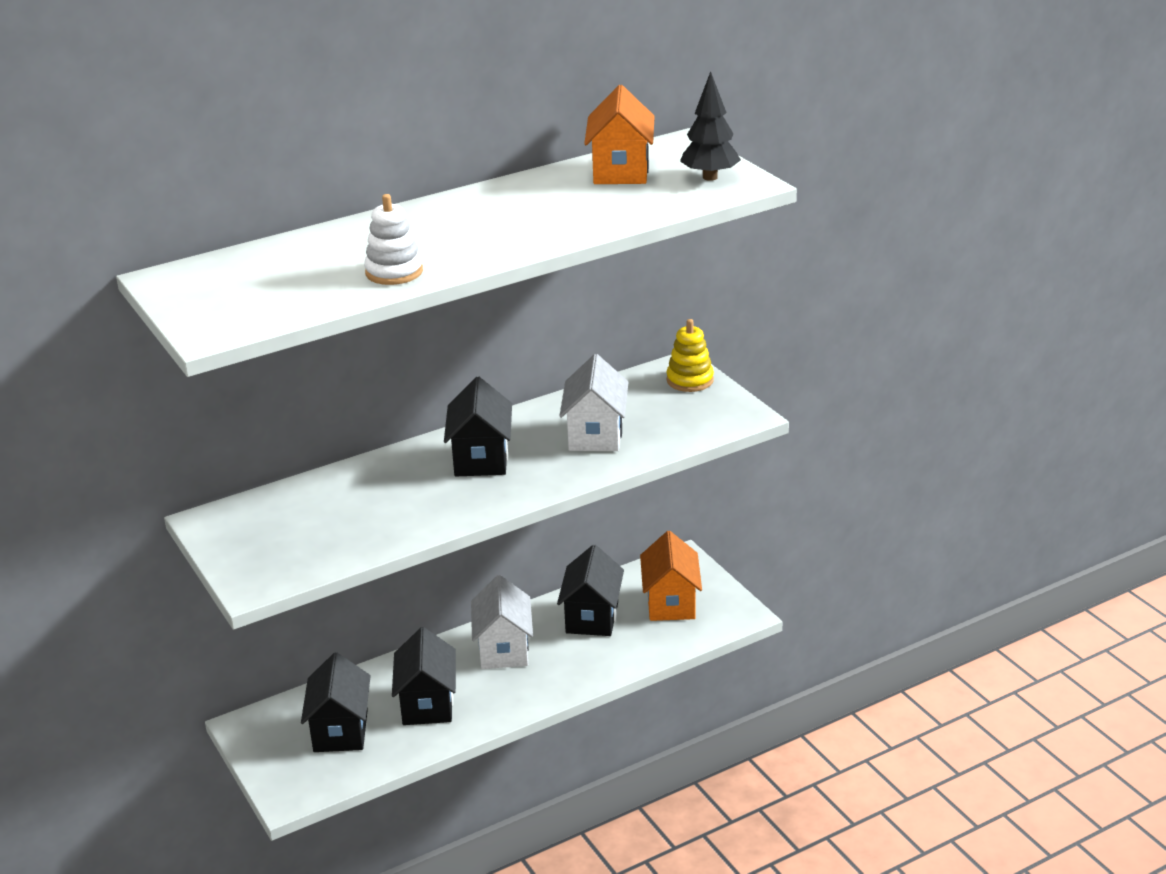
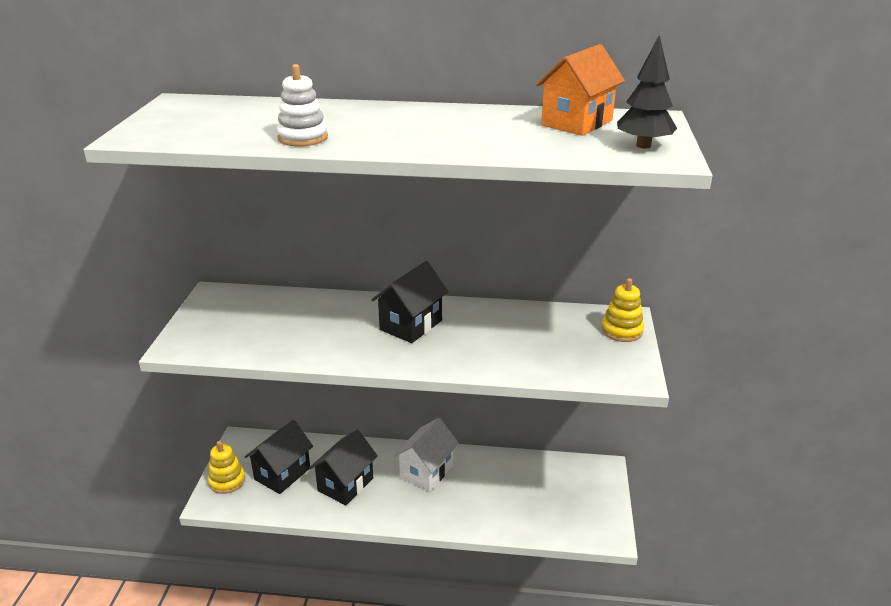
camera: 35 degrees right, 0 degrees up
(281, 770) = (227, 481): none -> yellow stacking toy
(592, 617) = (503, 479): black house -> none
(595, 435) = (506, 342): white house -> none
(671, 603) = (566, 497): orange house -> none

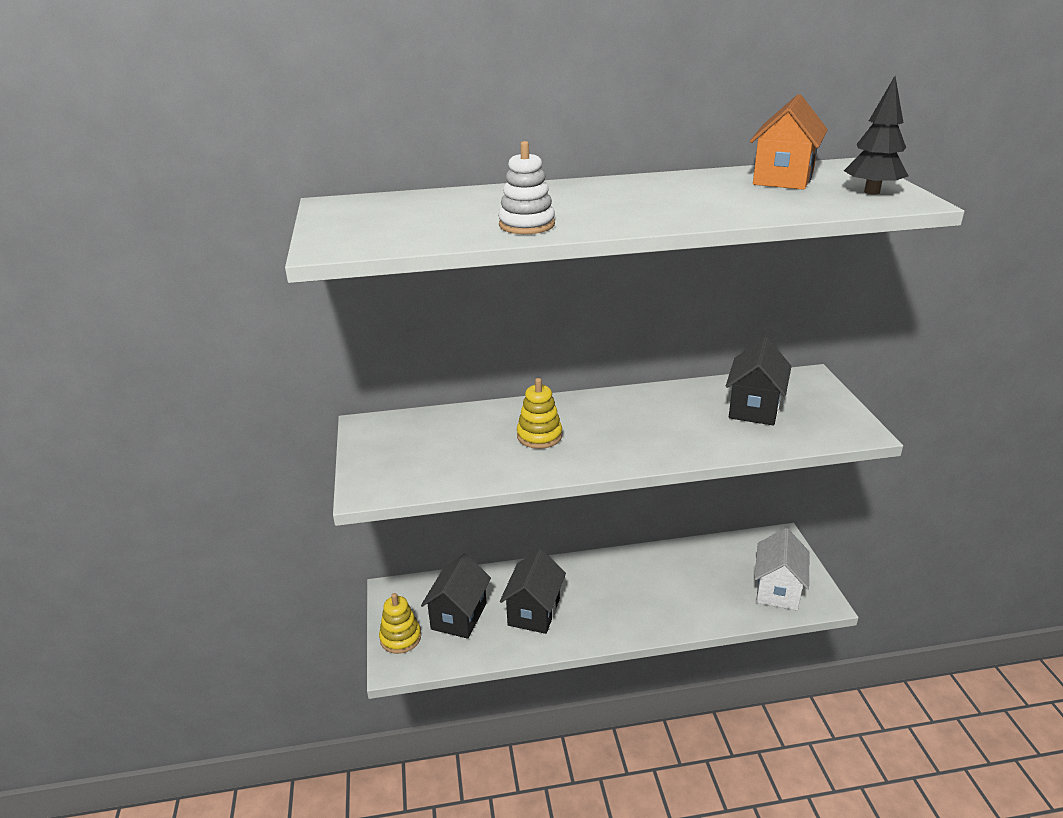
camera: 15 degrees left, 0 degrees up
(411, 325) = (608, 421): black house -> black house (754, 408)
(426, 471) = (611, 580): white house -> white house (777, 590)
(622, 330) = (815, 390): yellow stacking toy -> yellow stacking toy (539, 436)

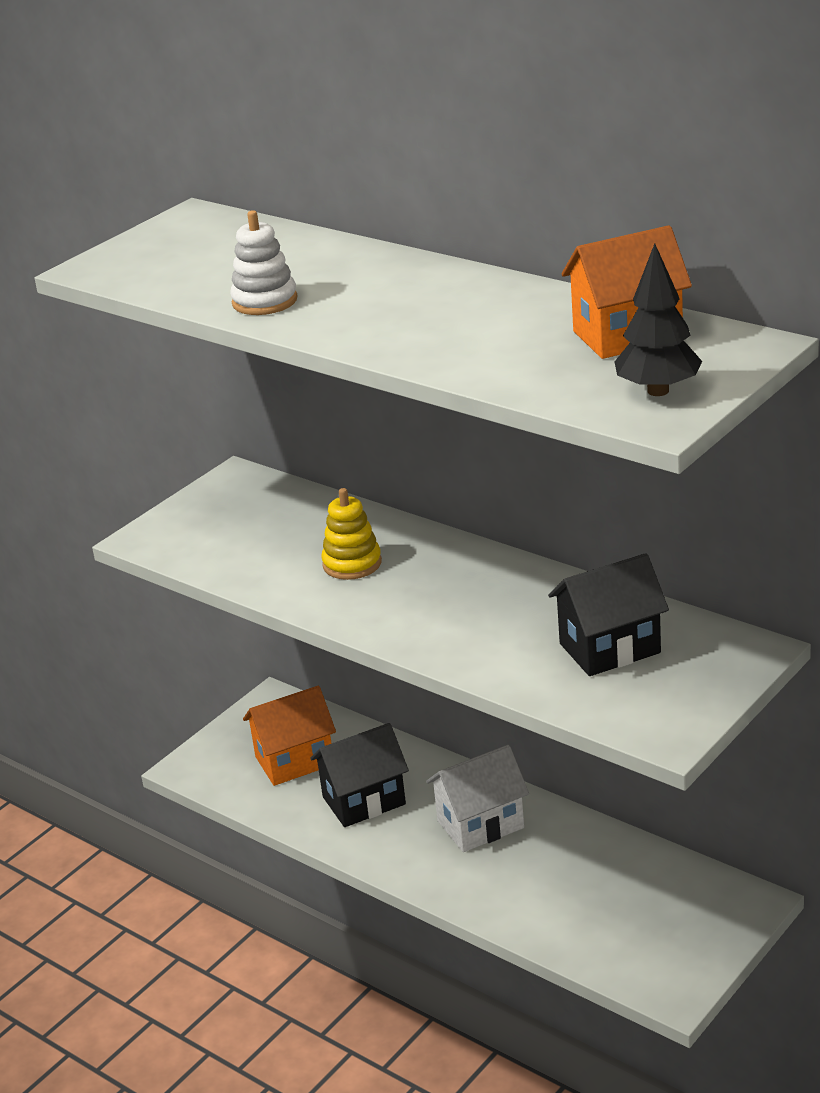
camera: 50 degrees right, 0 degrees up
(400, 638) = (222, 748): yellow stacking toy -> none
(459, 616) = (294, 761): black house -> orange house
(777, 590) = (645, 947): white house -> white house (480, 824)

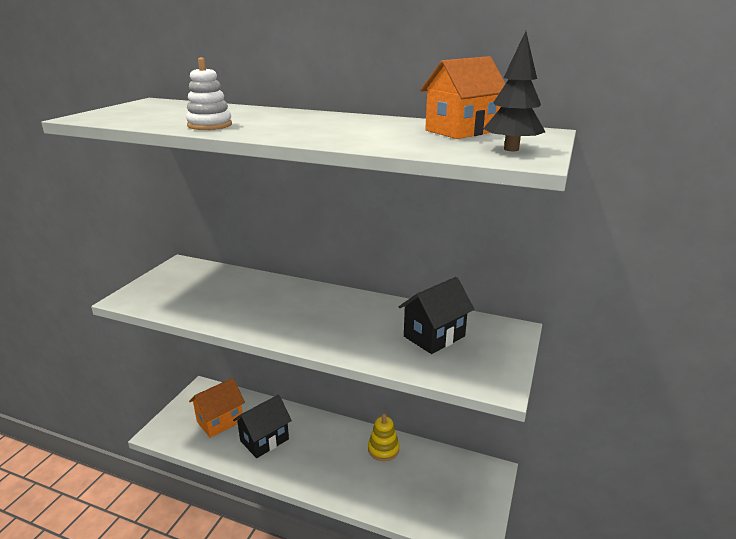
camera: 20 degrees left, 5 degrees down
(352, 564) = (261, 303): yellow stacking toy -> yellow stacking toy (383, 449)
(480, 824) = (333, 445): white house -> none

